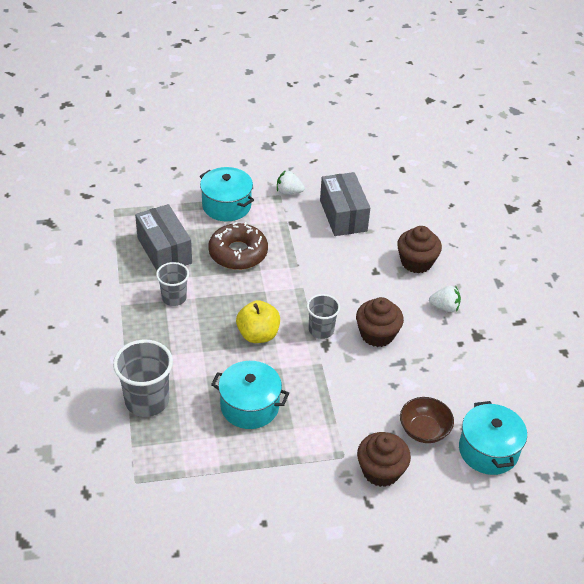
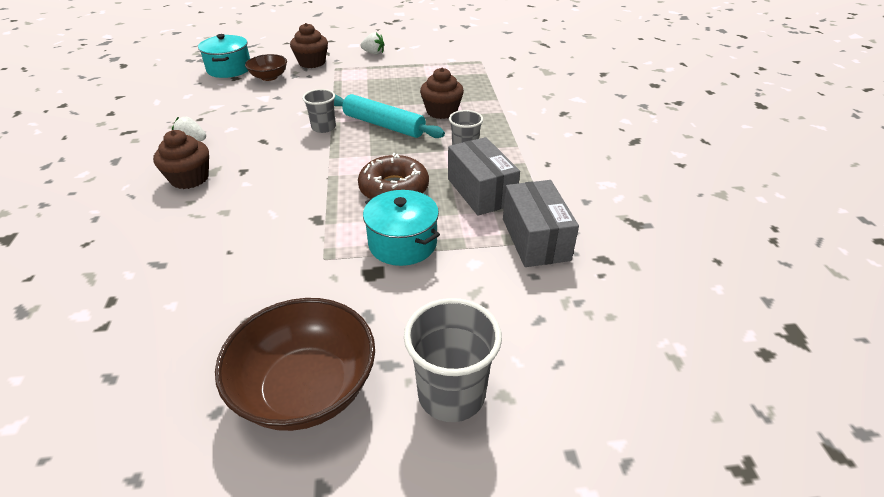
camera: 175 degrees left, 5 degrees down
(147, 401) = (479, 91): grey cup -> grey cup (451, 394)
(249, 406) = (398, 88): turquoise pot -> none
(258, 335) = (384, 125): yellow apple -> turquoise rolling pin
(269, 130) = (306, 389): none -> brown bowl
(288, 192) = (309, 263): white strawberry -> white strawberry (373, 53)
(343, 215) = (246, 229): grey box -> grey box (535, 239)
(377, 334) = (272, 124): brown cupcake -> brown cupcake (441, 111)

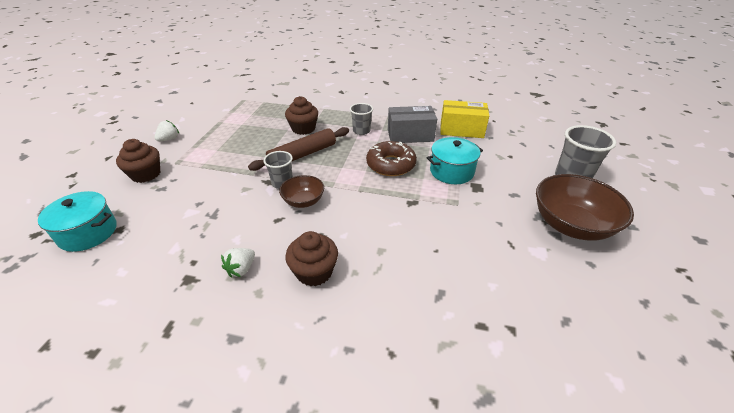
camera: 70 degrees left, 0 degrees up
(269, 77) = (146, 204): brown bowl -> brown bowl (303, 201)
(384, 125) = (303, 155): turquoise rolling pin -> brown rolling pin
(535, 239) = (461, 130): grey box -> yellow box

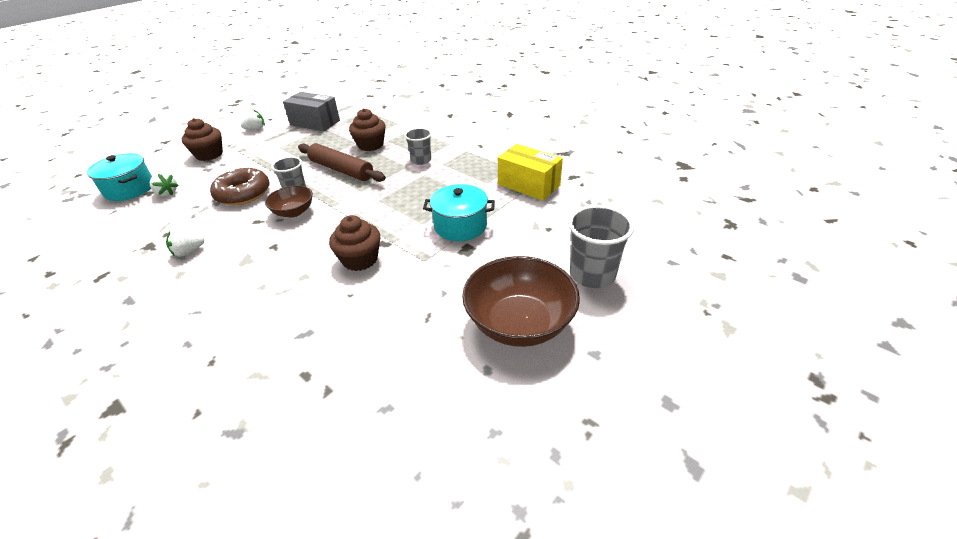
camera: 30 degrees right, 0 degrees up
(142, 223) = (167, 193): none -> white strawberry
(303, 155) = (341, 170): brown rolling pin -> brown rolling pin turned 45 degrees clockwise
(314, 272) = (233, 274): brown cupcake -> brown cupcake (360, 259)
(391, 164) = (408, 201): brown donut -> brown donut (243, 193)
(410, 135) = (464, 177): grey box -> grey box (315, 123)

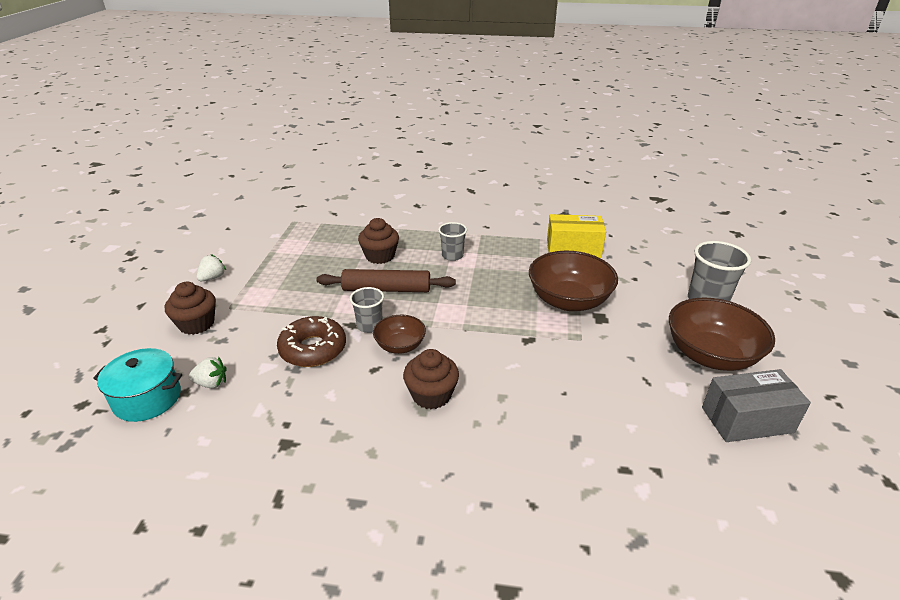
camera: 35 degrees left, 5 degrees down
(188, 252) = (345, 428): white strawberry -> none
(315, 123) = (279, 251): grey box -> grey box (747, 420)
(360, 259) = (529, 361): brown cupcake -> brown cupcake (431, 395)
(460, 226) = (569, 301): turquoise pot -> brown bowl

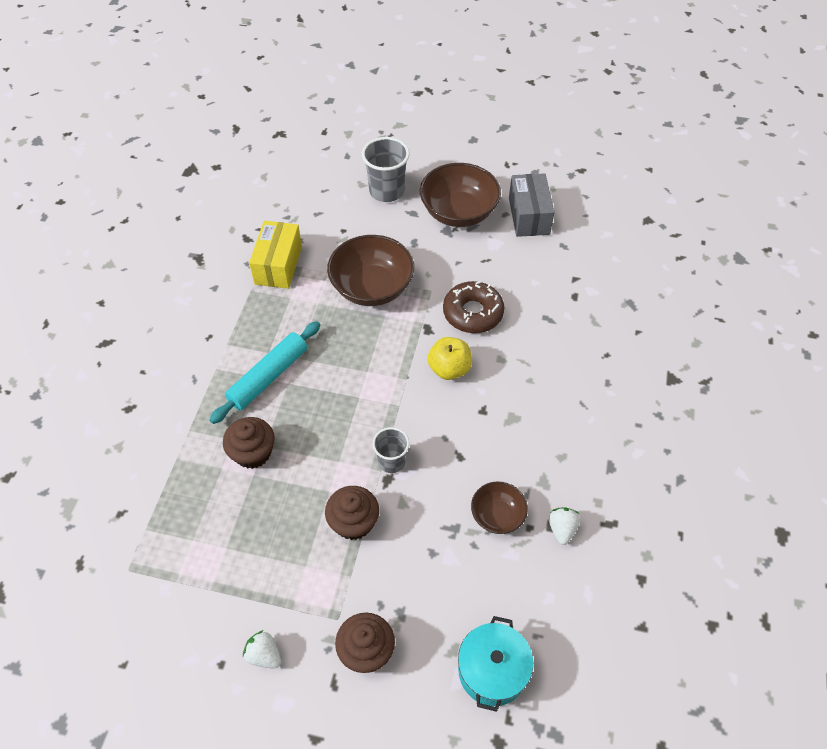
camera: 85 degrees left, 20 degrees up
(211, 383) = (472, 608): white strawberry -> white strawberry (561, 529)
(313, 349) = (425, 514): brown donut -> brown donut (473, 313)
(386, 289) = (326, 445): brown rolling pin -> none
(400, 346) = (427, 433): brown bowl -> brown bowl (497, 515)
(431, 395) = (496, 410): brown cupcake -> brown cupcake (353, 522)
(452, 255) = (268, 377): grey cup -> turquoise rolling pin
(480, 357) = (449, 369): none -> yellow apple

